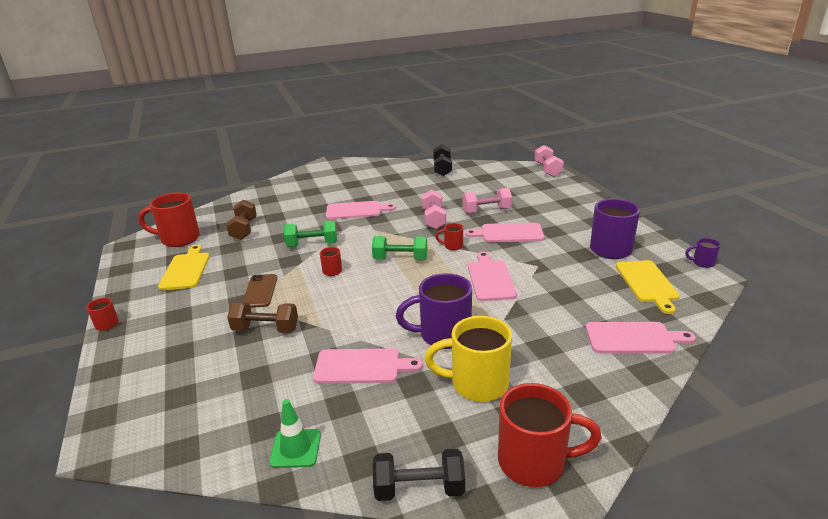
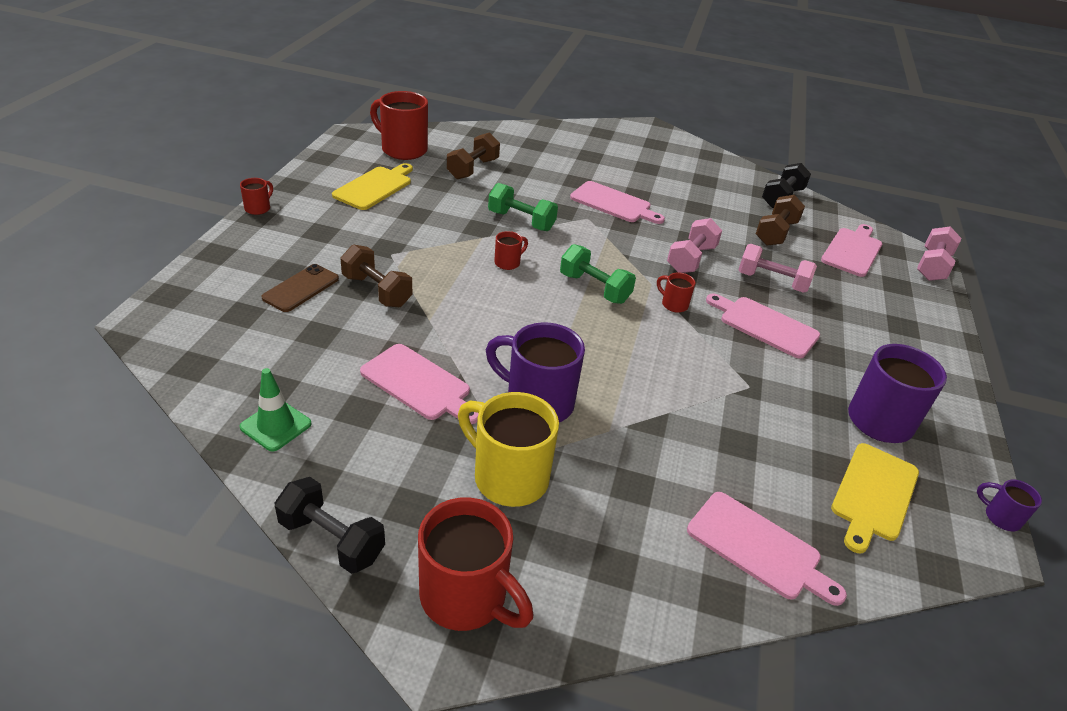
camera: 30 degrees right, 10 degrees up
(260, 291) = (415, 247): brown phone -> brown phone (301, 288)
(460, 187) = (775, 233): none -> brown dumbbell
(490, 279) = (670, 369): pink cutting board -> pink cutting board (852, 251)

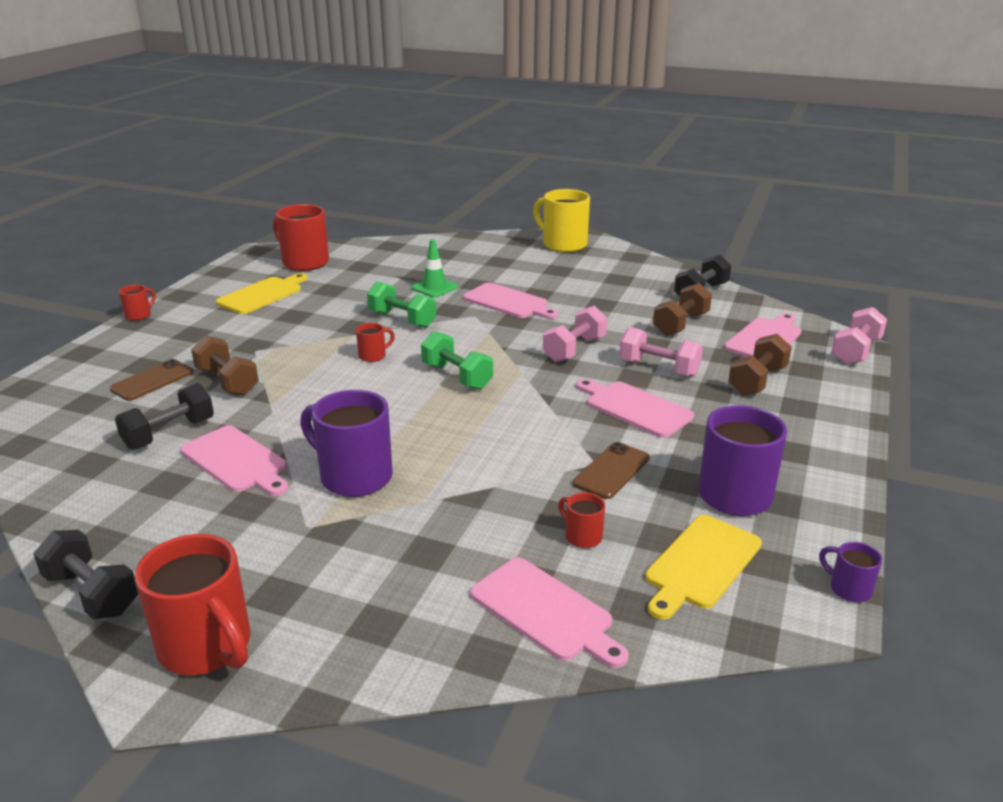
camera: 10 degrees right, 10 degrees down
(276, 425) = (78, 496): green traffic cone -> green traffic cone (434, 288)
(341, 352) = (169, 434): none -> black dumbbell
(473, 169) = (370, 276): brown dumbbell -> brown dumbbell (757, 381)
(508, 477) = (295, 542): yellow mug -> yellow mug (563, 245)
(673, 304) = (538, 390): red mug -> red mug (582, 536)
(767, 395) = (611, 471): none -> brown phone

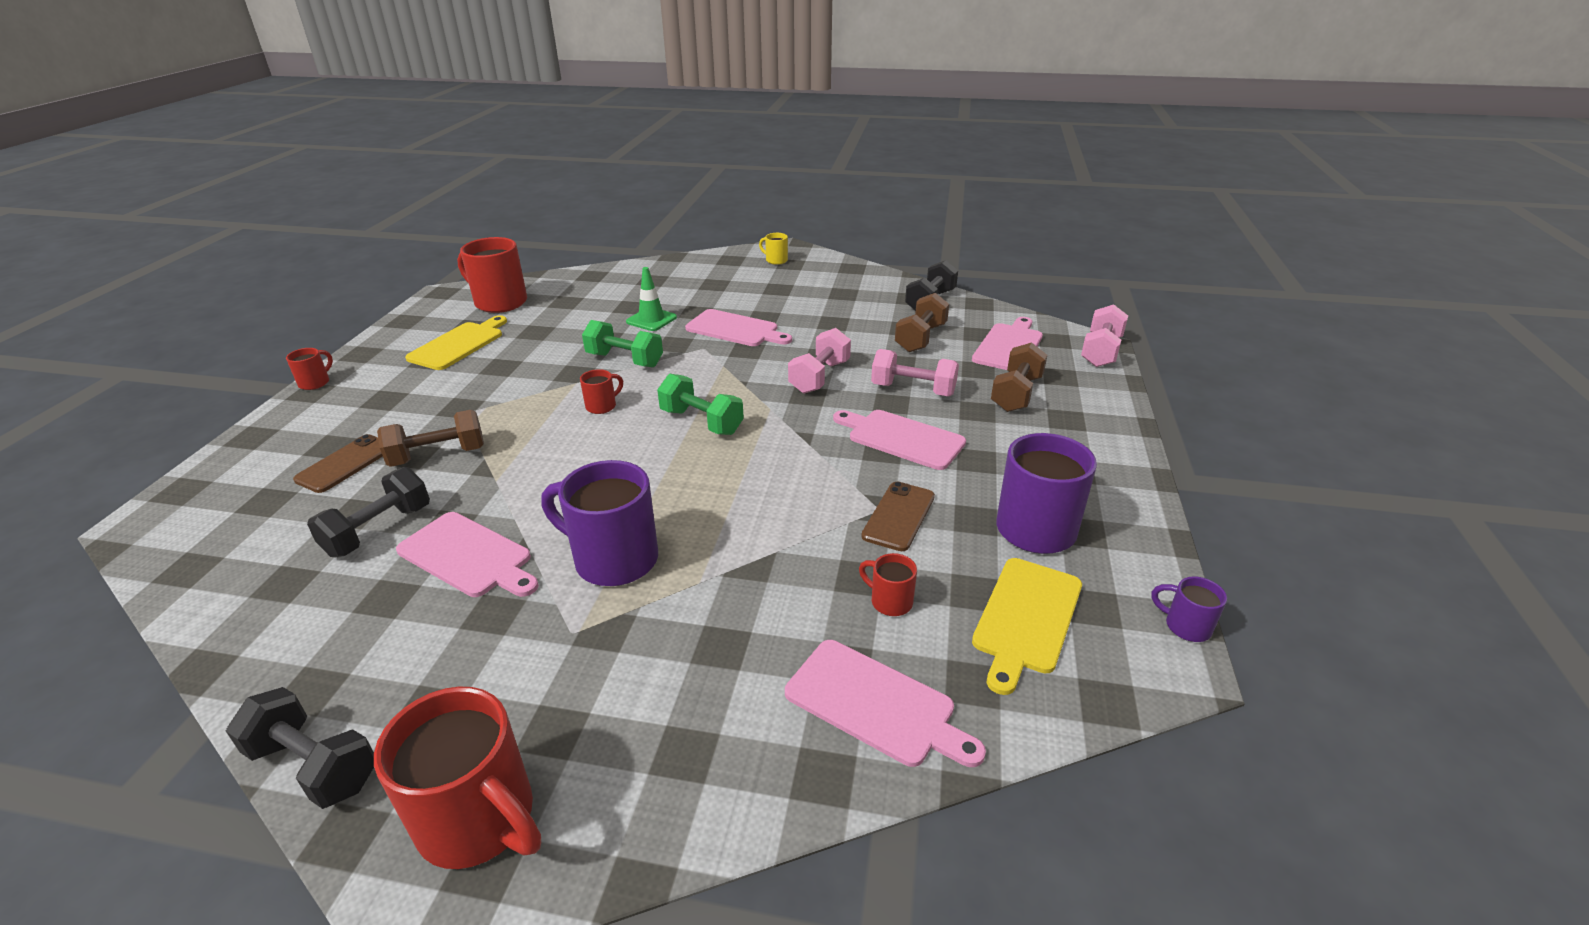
camera: 10 degrees left, 5 degrees up
(227, 382) = (438, 456): brown dumbbell -> brown dumbbell turned 60 degrees counterclockwise
(563, 245) = (775, 260): yellow mug -> yellow mug, size x0.47

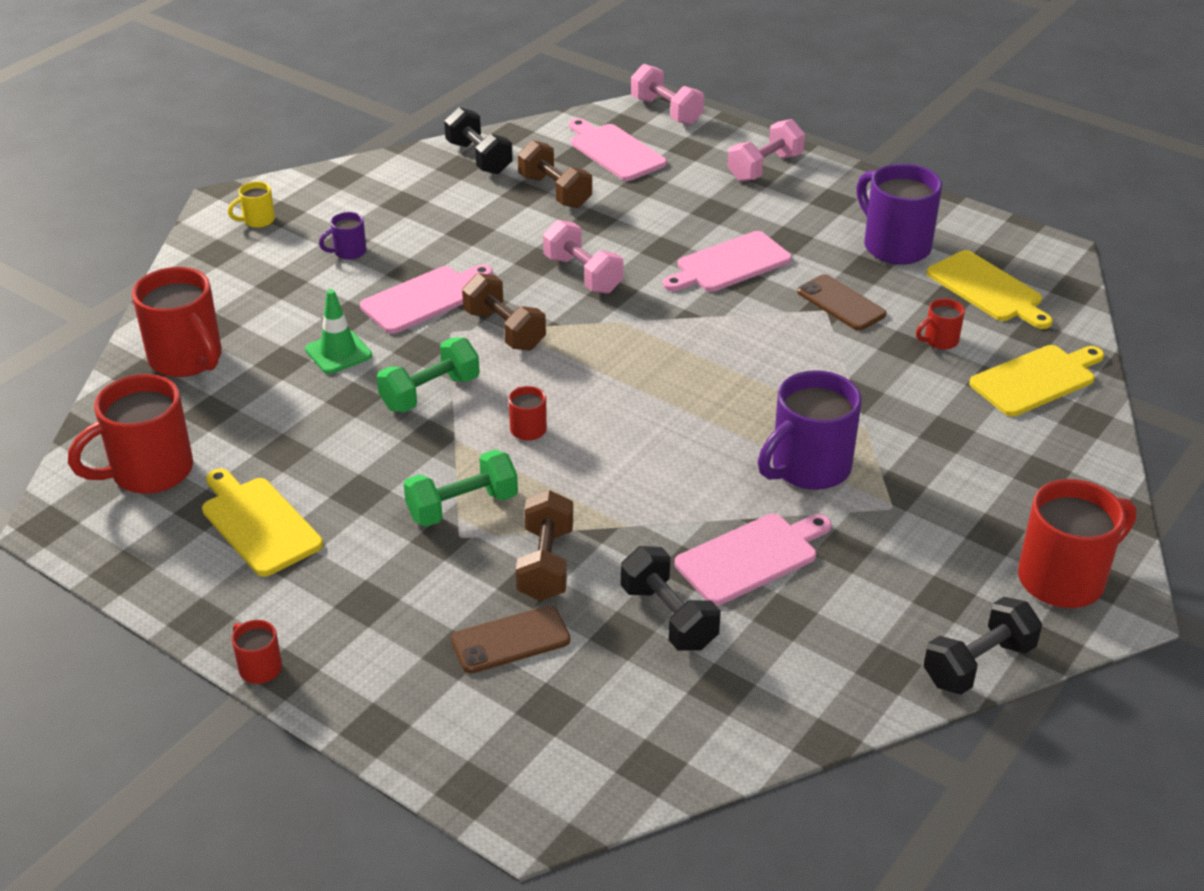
camera: 65 degrees left, 5 degrees up
(346, 464) = (510, 640): brown phone -> brown phone turned 75 degrees counterclockwise
(615, 282) = (187, 359): none -> red mug
(701, 422) = (613, 369): green dumbbell -> green dumbbell (462, 507)
(875, 704) = (1036, 379): pink cutting board -> yellow cutting board
(913, 390) = (652, 230): pink dumbbell -> pink dumbbell (765, 168)
(1016, 394) = (702, 181): brown dumbbell -> brown dumbbell (504, 330)
(1185, 626) = (1026, 232): purple mug -> purple mug (348, 252)

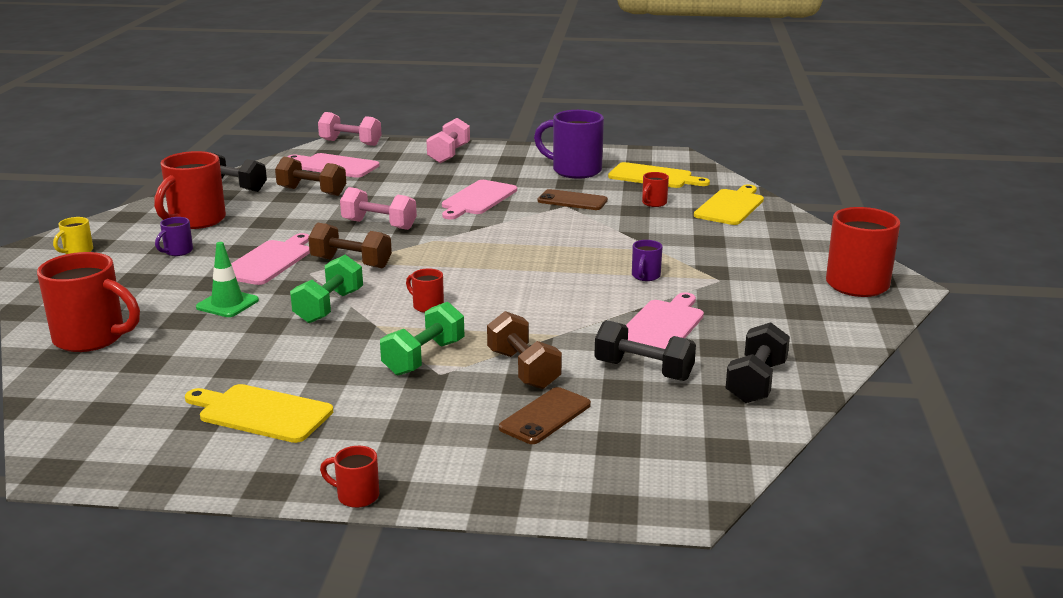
camera: 30 degrees left, 15 degrees down
(149, 472) = (124, 411): red mug -> red mug (196, 221)
(808, 468) = (645, 276): purple mug -> purple mug, size x0.47
(978, 664) = (862, 334): black dumbbell -> black dumbbell (756, 382)

